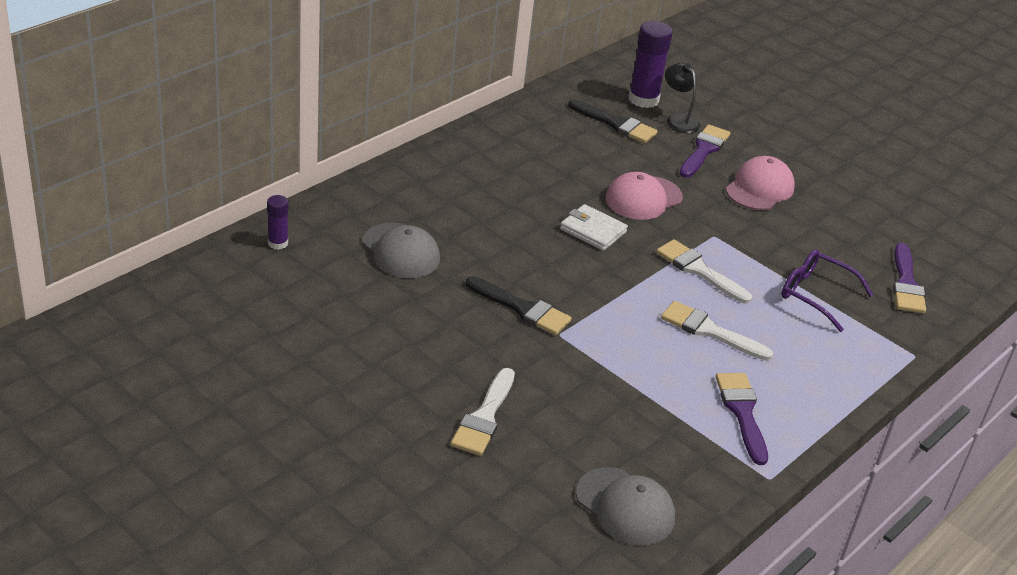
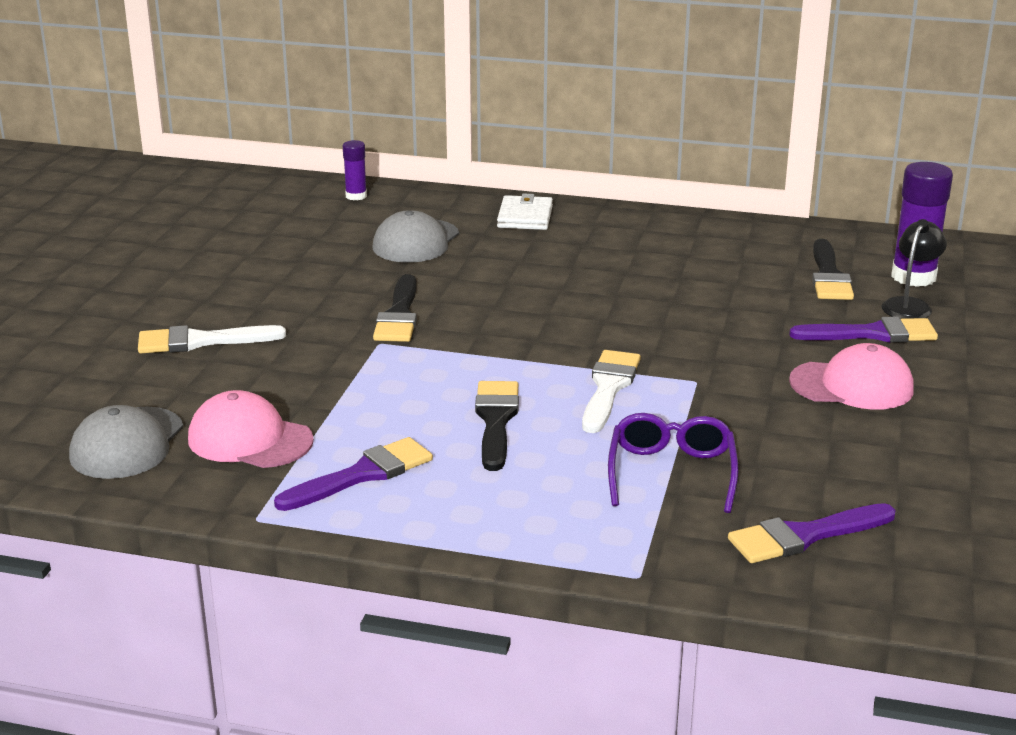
camera: 65 degrees right, 10 degrees down
(593, 230) = (593, 314): white wallet -> white wallet (525, 217)
(643, 198) = (703, 325): pink cap -> pink cap (250, 439)
(709, 331) = (496, 421): white brush -> black brush

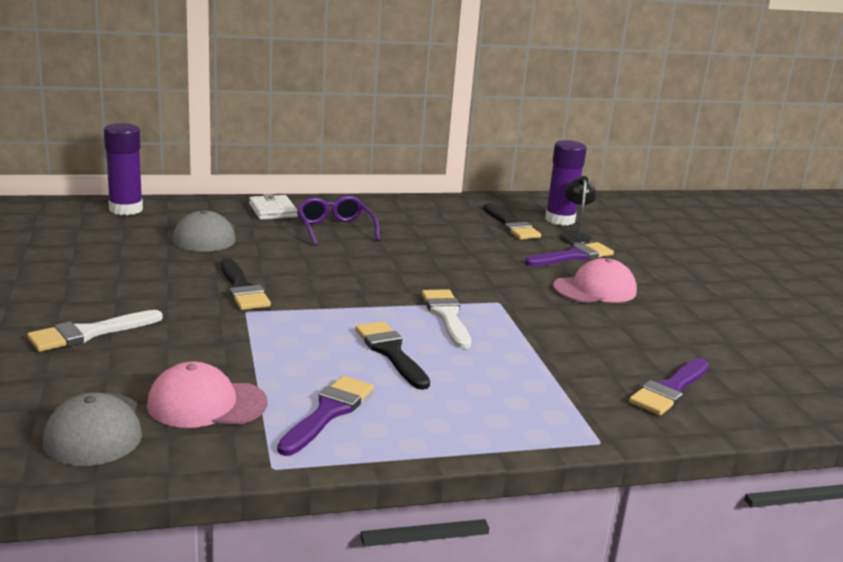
camera: 30 degrees left, 5 degrees down
(356, 196) = (126, 209): purple glue stick -> purple glue stick, size x1.84
(671, 472) = (546, 365): purple glasses -> purple glasses (335, 229)

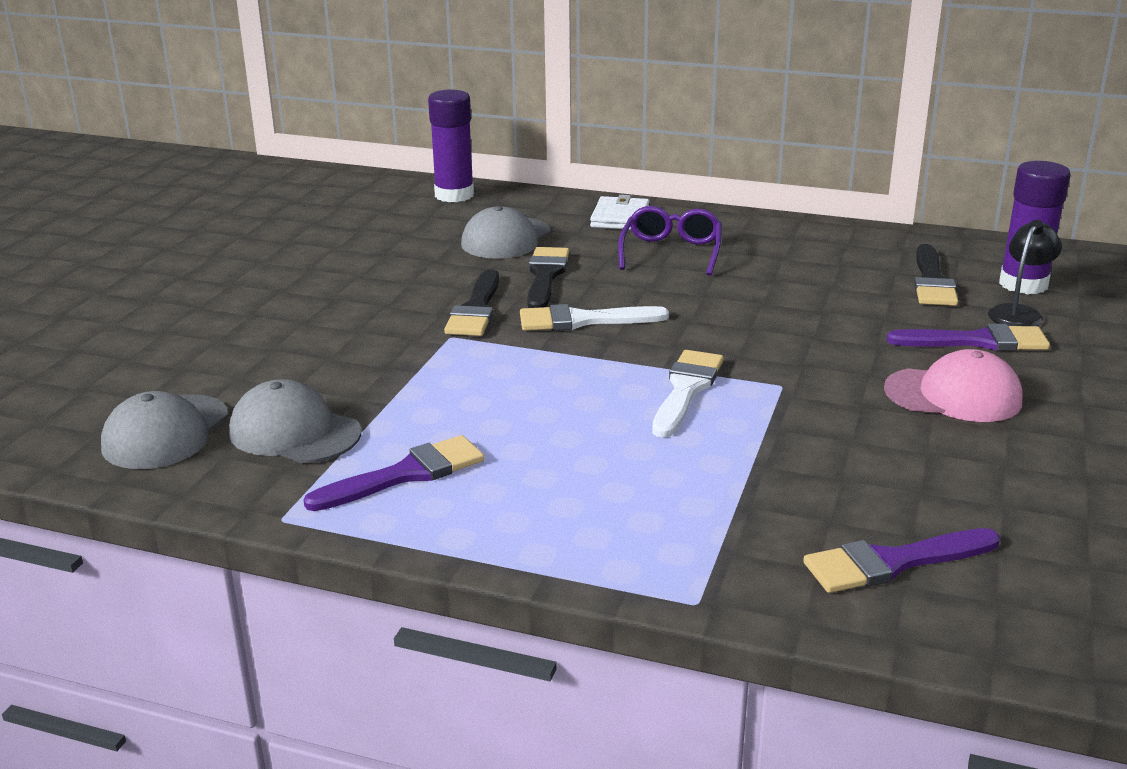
camera: 35 degrees right, 5 degrees up
(89, 333) = (269, 330): white brush -> white brush (583, 320)
(206, 404) = (294, 432): pink cap -> grey cap
(391, 352) = (560, 421): black brush -> black brush (545, 276)

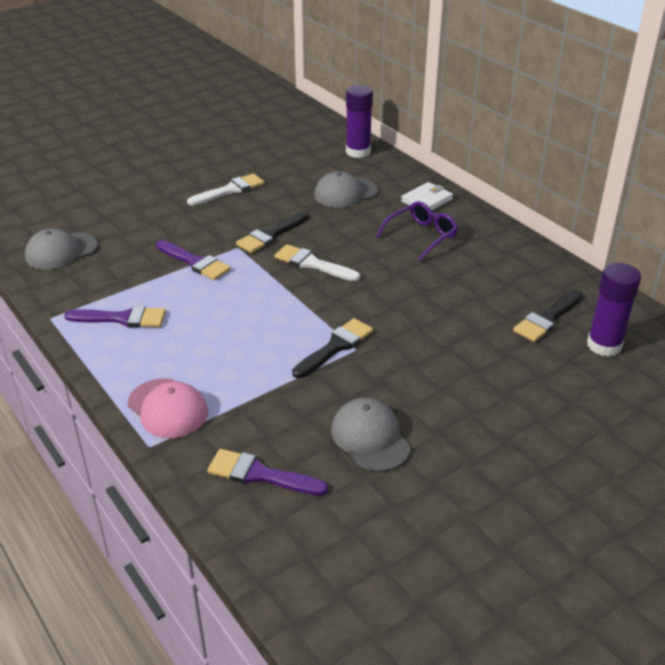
camera: 35 degrees right, 10 degrees up
(294, 432) = (107, 274): grey cap -> grey cap (370, 438)
(545, 276) = (332, 227): black brush -> black brush (335, 347)
(686, 390) = (304, 329): white brush -> white brush (230, 190)
(953, 395) = (438, 399): pink cap -> pink cap (168, 408)
(977, 341) = (508, 371): purple brush -> purple brush (195, 262)
(1019, 313) = (567, 364): black lamp -> none

